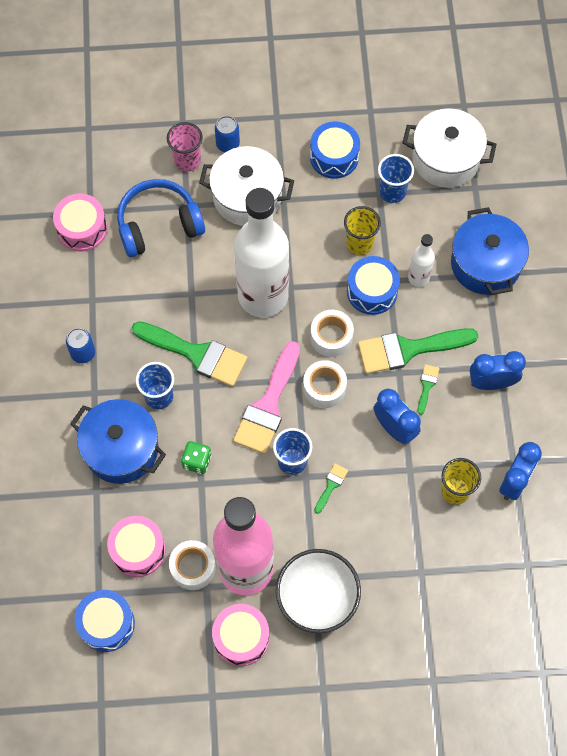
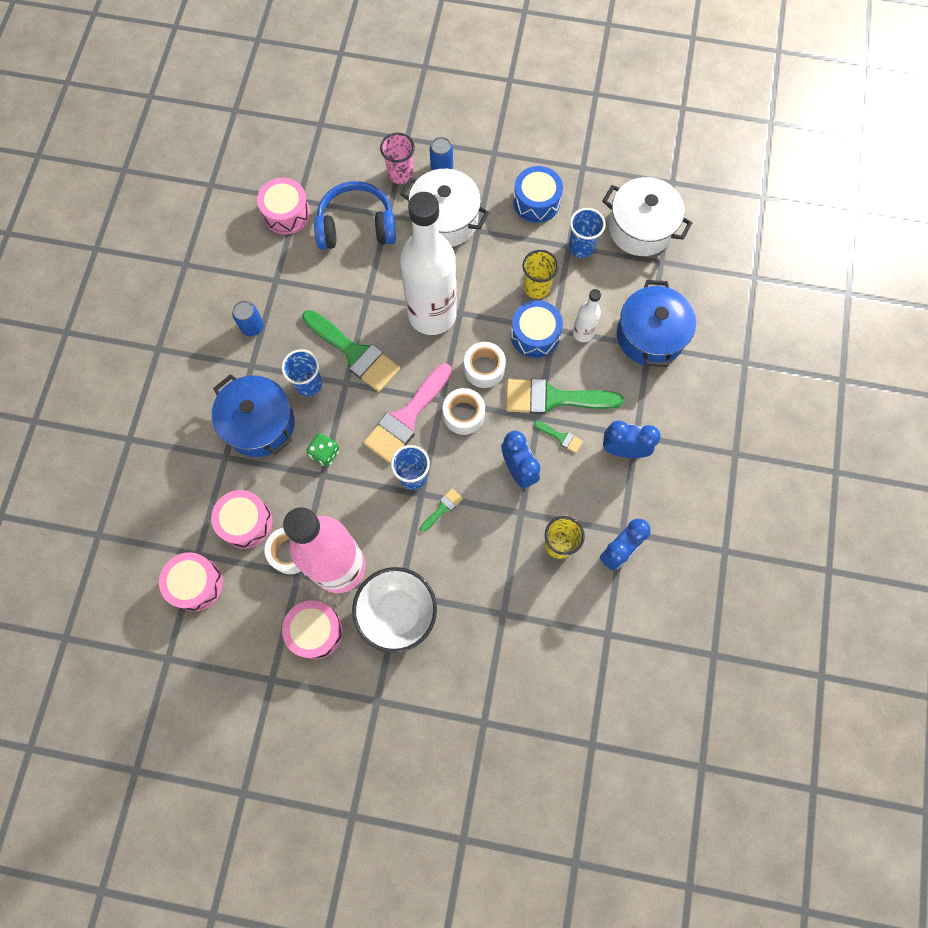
camera: 15 degrees right, 5 degrees up
(106, 624) = (196, 584): blue drum -> pink drum
(427, 386) = (561, 437): green brush -> green brush turned 90 degrees clockwise

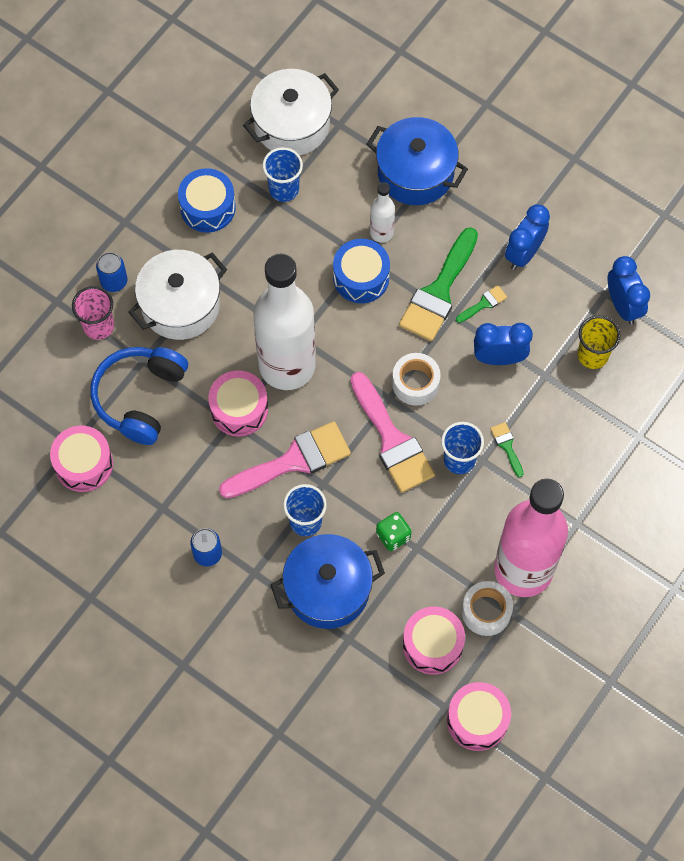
camera: 65 degrees left, 5 degrees down
(315, 631) = (579, 619): pink drum -> pink drum (239, 409)
(355, 353) = (293, 461): green brush -> pink brush
(397, 613) = (595, 533): white bowl -> none
(484, 368) = (374, 342): white tape -> none
(536, 287) = (308, 252): yellow cup -> none

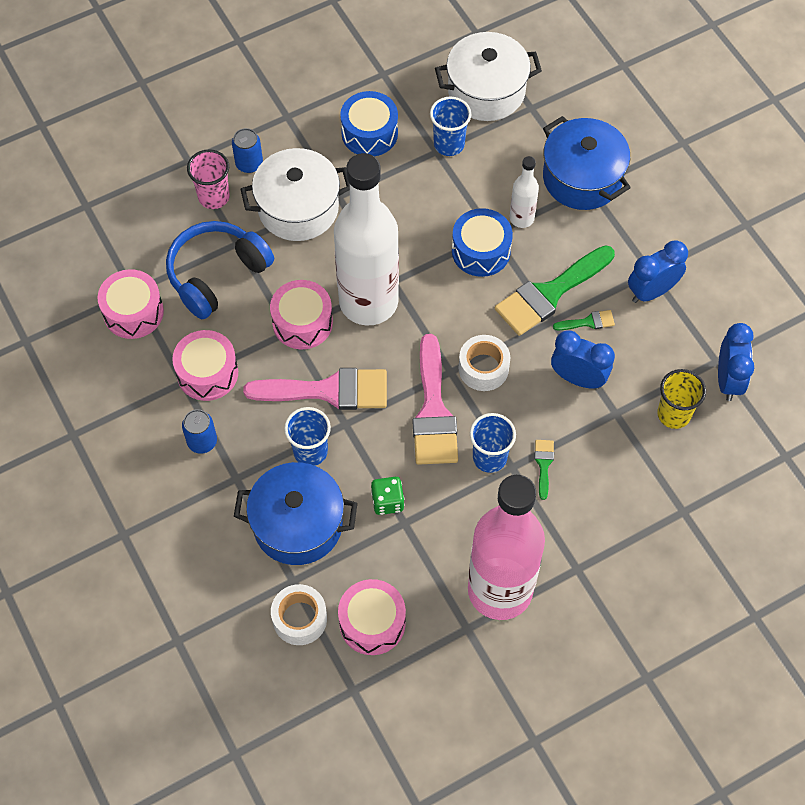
camera: 25 degrees right, 5 degrees down
(477, 720) = (378, 717): pink drum -> pink drum (207, 373)
(486, 611) = (442, 614): white tape -> white tape (299, 619)

